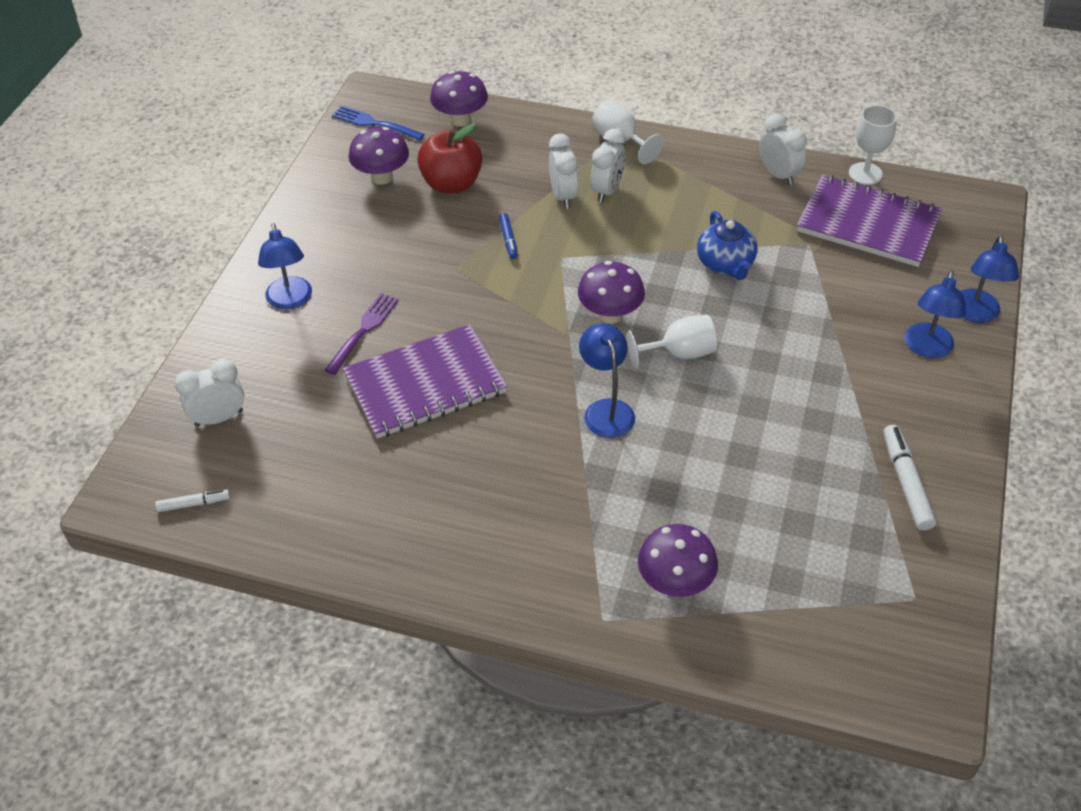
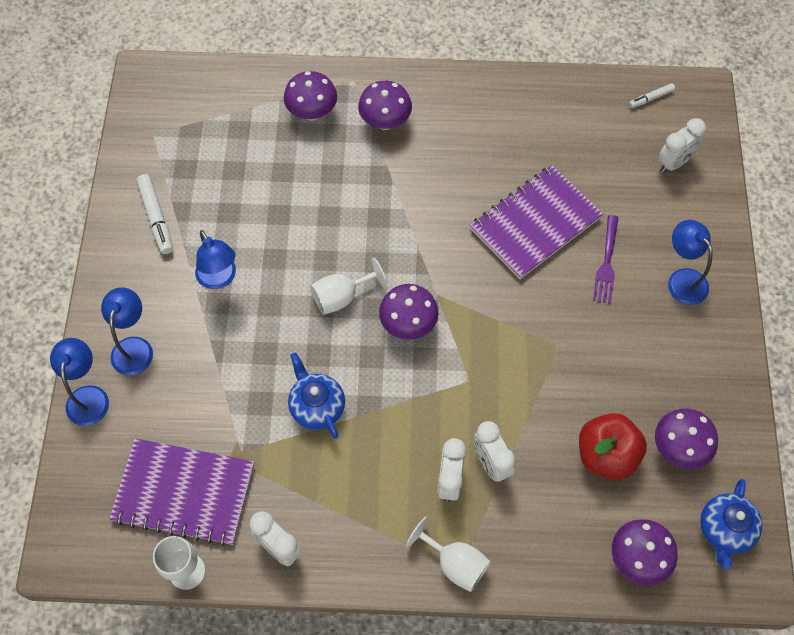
camera: 165 degrees right, 15 degrees up
(375, 123) = (724, 530): blue fork -> blue teapot
(508, 239) = (524, 392): blue marker -> none
(572, 547) = (385, 122): none -> purple mushroom
(606, 410) = (388, 231): blue lamp -> blue lamp (219, 279)

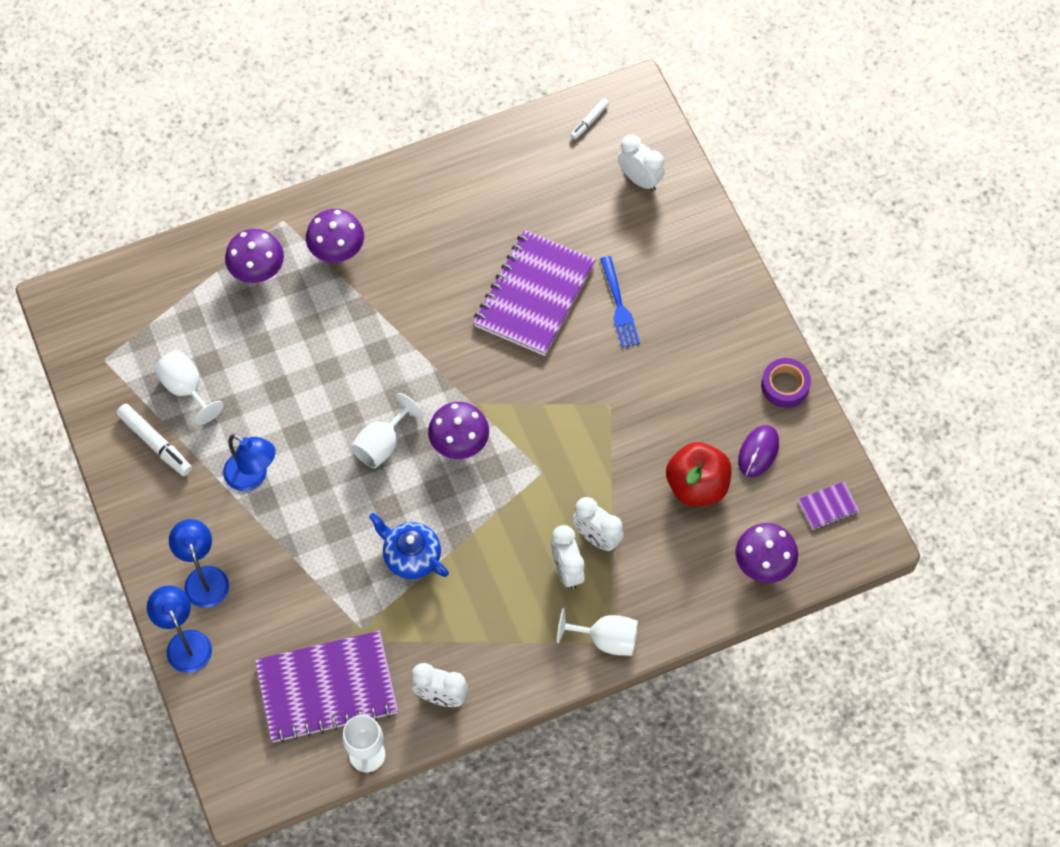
camera: 25 degrees left, 0 degrees up
(205, 183) = (186, 388): none -> white goblet
(606, 262) = (618, 305): purple fork -> blue fork
(674, 163) = (639, 180): white clock -> white clock turned 75 degrees counterclockwise
(678, 448) = (758, 452): purple mushroom -> purple mouse
(682, 279) = (696, 293): blue lamp -> none
(724, 530) = (827, 506): blue teapot -> purple notebook
(730, 397) = (785, 386): none -> purple tape

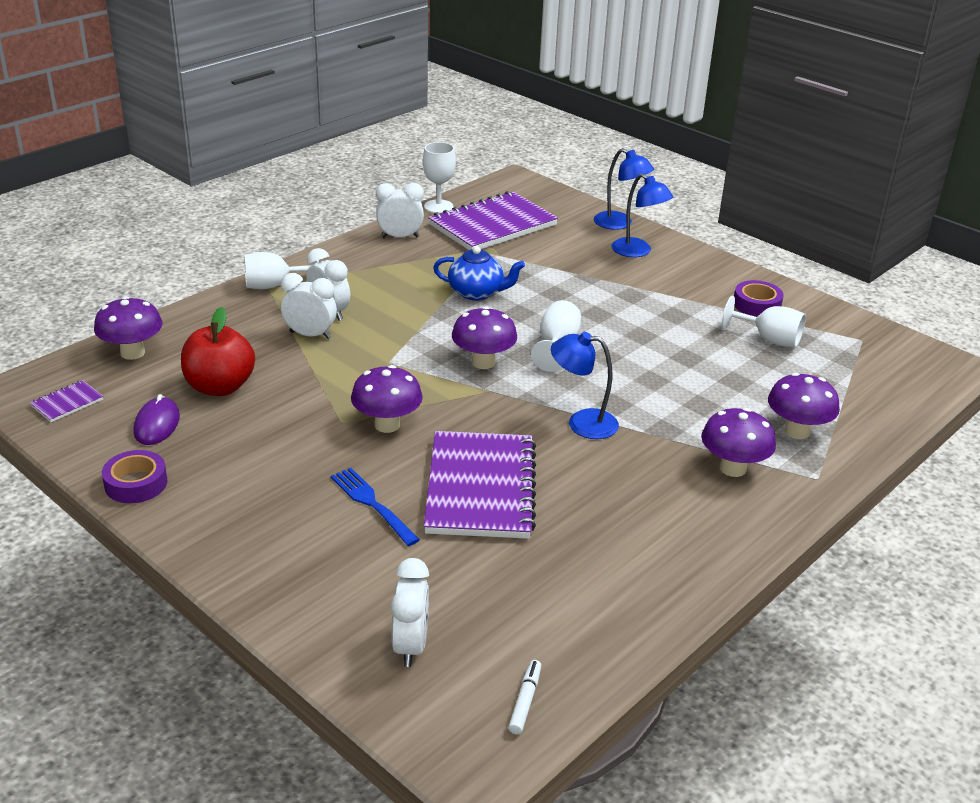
camera: 155 degrees right, 30 degrees down
(155, 443) = (756, 305): white marker -> purple tape
(253, 477) = (654, 305): blue lamp -> blue lamp (582, 423)
(575, 388) = (387, 425): none -> purple mushroom
(639, 180) = (410, 646): white clock -> white clock turned 105 degrees counterclockwise

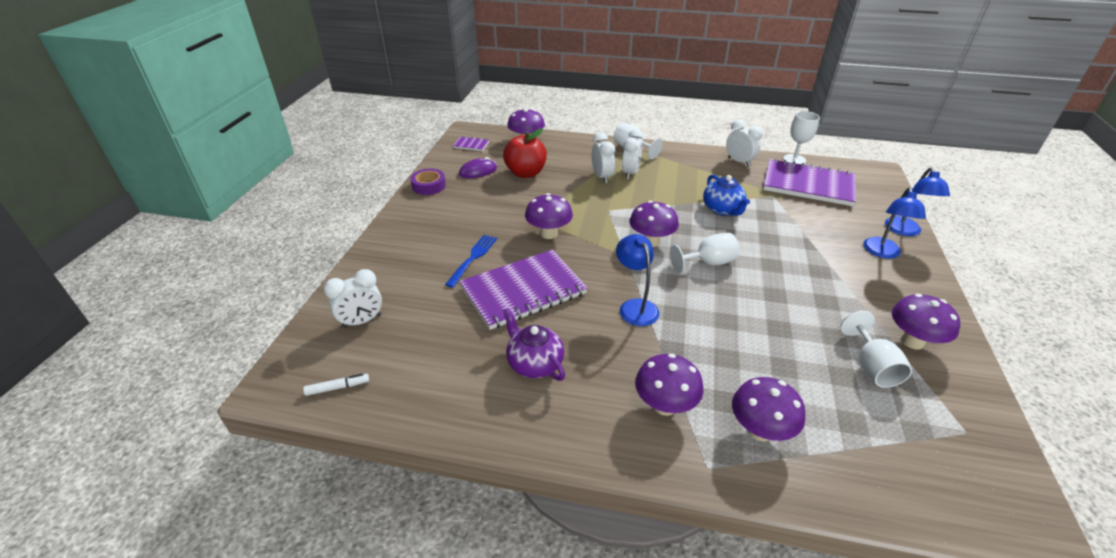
camera: 60 degrees right, 5 degrees up
(611, 527) = (534, 363): none -> purple teapot
(756, 305) = (912, 341): purple tape -> purple mushroom

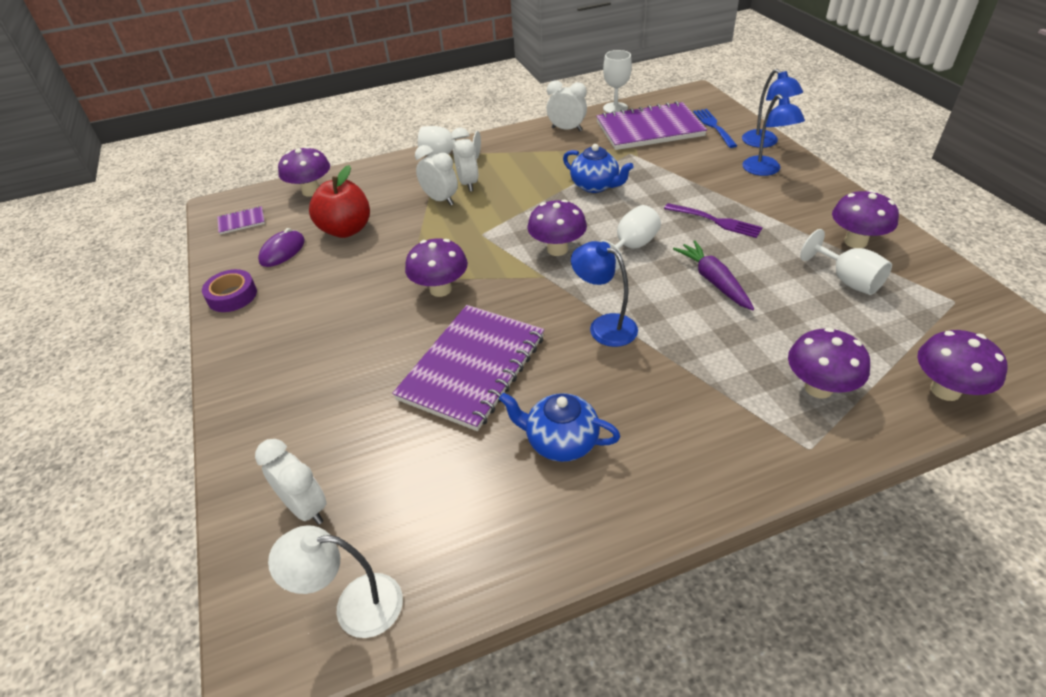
camera: 30 degrees left, 5 degrees up
(337, 387) = (354, 606): white marker -> white lamp
(361, 321) = (306, 507): white clock -> white clock turned 75 degrees counterclockwise
(473, 259) = (377, 359): blue fork -> blue fork (714, 127)
(534, 363) = (560, 441): purple teapot -> blue teapot
(665, 405) = (722, 411): purple mushroom -> purple mushroom (945, 390)
(750, 315) = (713, 281): none -> purple carrot
(796, 272) = (715, 221): none -> purple fork

